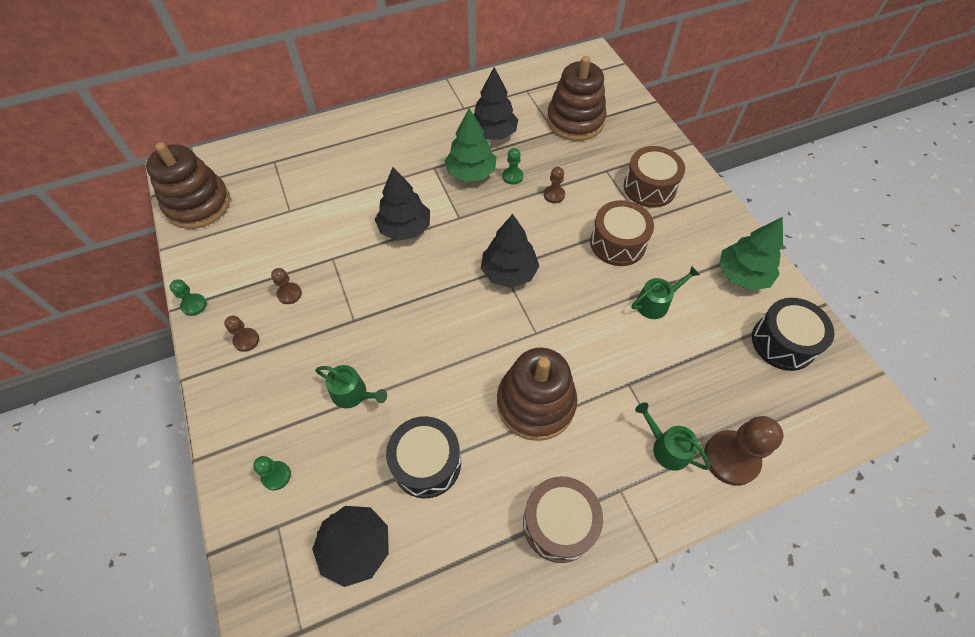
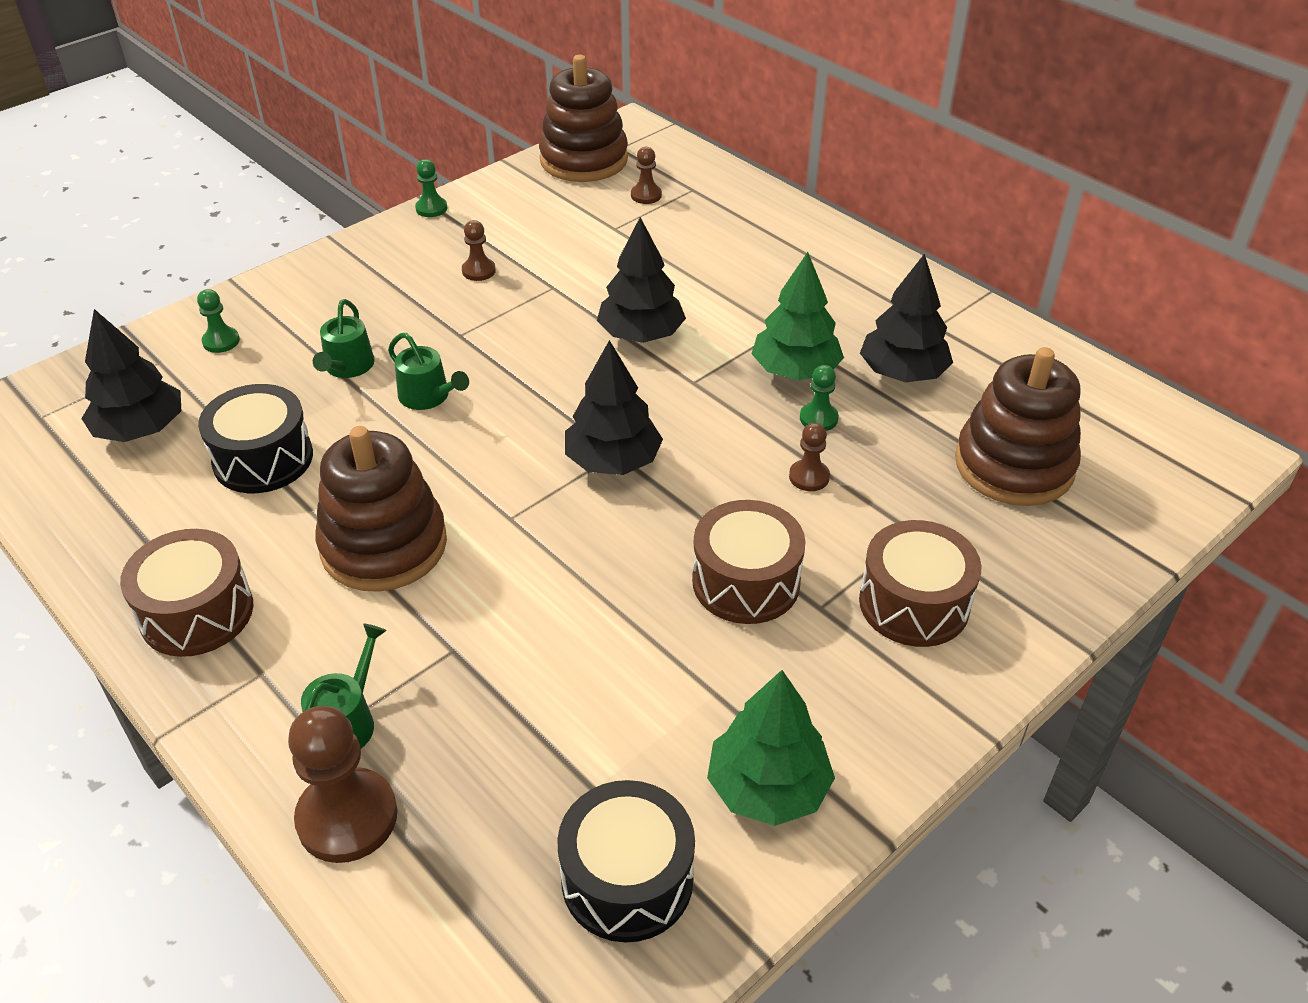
camera: 70 degrees right, 15 degrees down
(246, 340) = (396, 261): brown pawn -> brown pawn (646, 195)
(656, 303) = (635, 659): green watering can -> green watering can (428, 396)

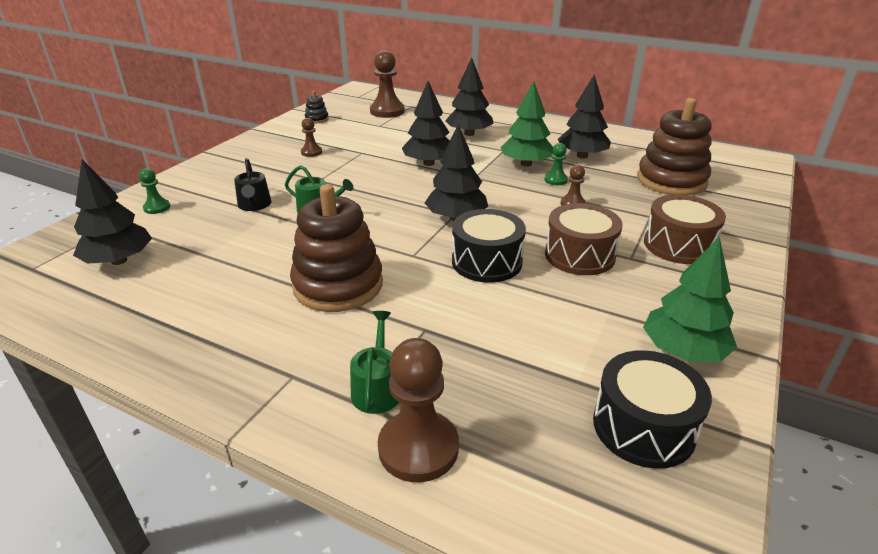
camera: 20 degrees left, 10 degrees down
(197, 612) = (220, 352): brown drum -> none
(263, 459) = (222, 259): black drum -> black drum (487, 262)
(347, 367) = (254, 205): green watering can -> black watering can
(431, 208) = (264, 132): green pawn -> none
(525, 193) = (317, 119): none -> black stacking toy
(584, 160) = (341, 103): brown stacking toy -> none
(646, 195) = (387, 111): brown pawn -> brown pawn, size x1.93
(748, 278) = (469, 134): none -> black tree

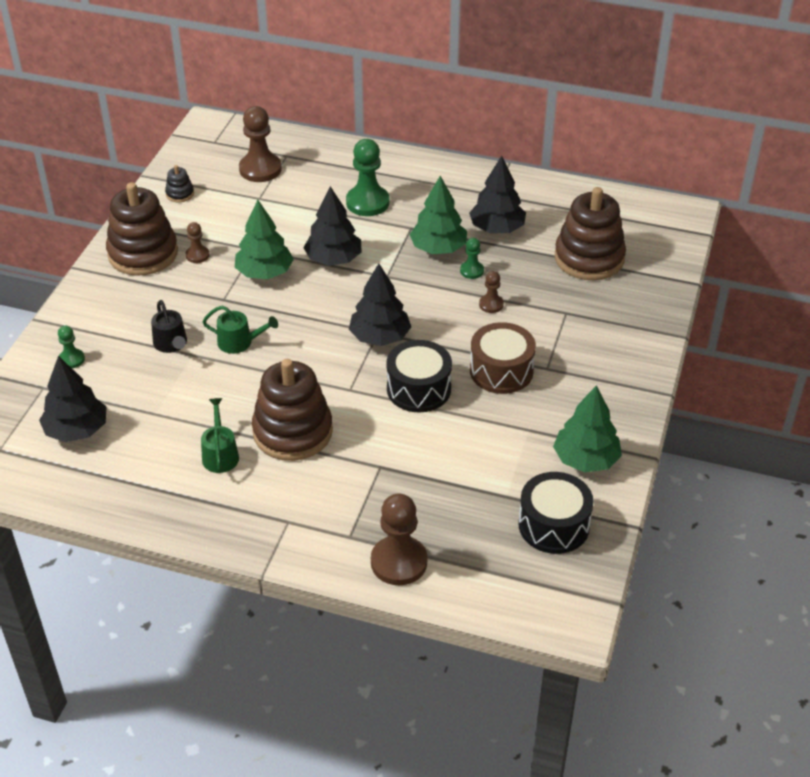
camera: 10 degrees left, 10 degrees up
(266, 148) = (143, 253): none -> brown stacking toy
(364, 167) = (264, 273): none -> green tree
(377, 388) = (356, 522): green watering can -> green watering can (220, 454)
(469, 134) = (367, 202): black tree -> green pawn
(678, 245) = (590, 347): brown drum -> none

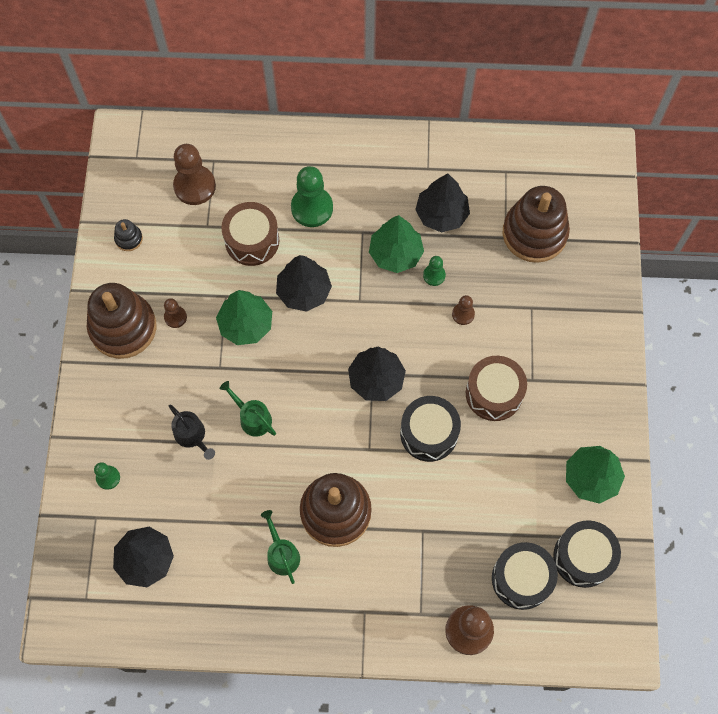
camera: 15 degrees left, 25 degrees up
(239, 342) = (252, 418): green watering can -> green watering can turned 135 degrees counterclockwise
(298, 215) = (252, 241): none -> brown drum
(476, 529) = (521, 579): none -> black drum

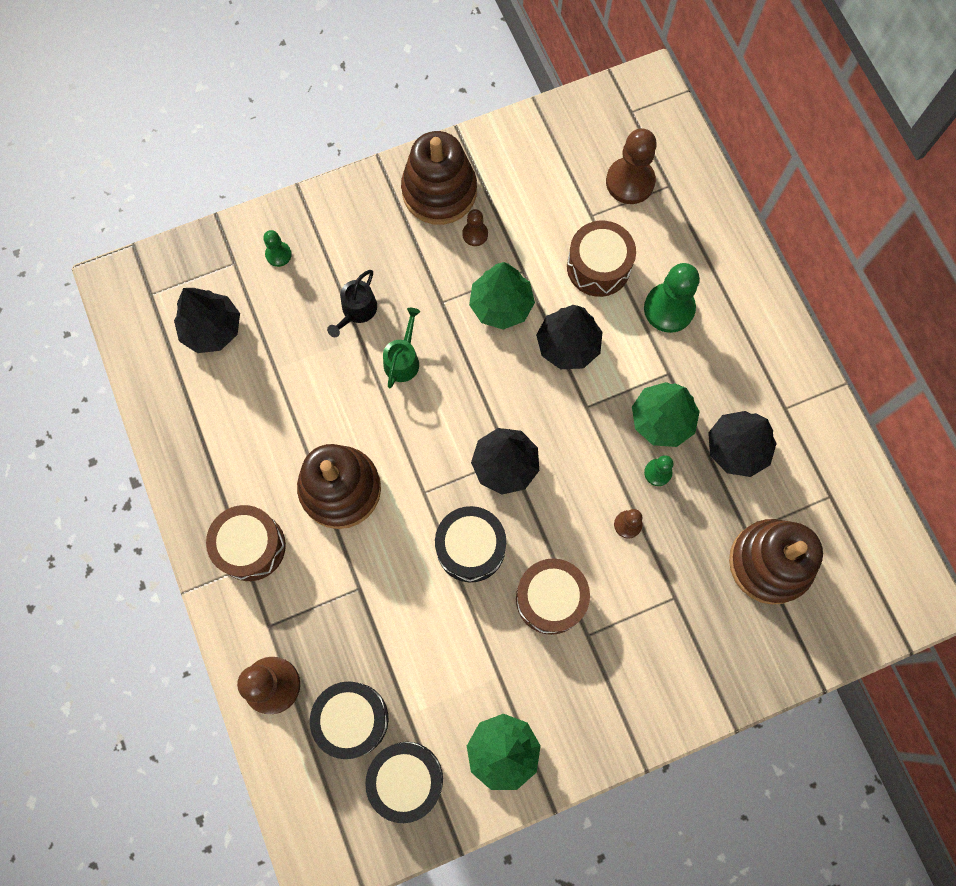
camera: 65 degrees right, 5 degrees up
(129, 239) = (537, 149): black stacking toy -> none
(282, 554) = (272, 456): green watering can -> none
(349, 602) = (251, 546): none -> brown drum

